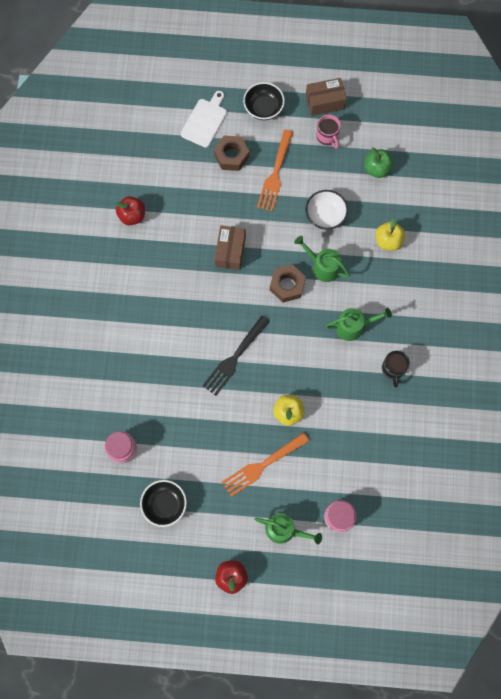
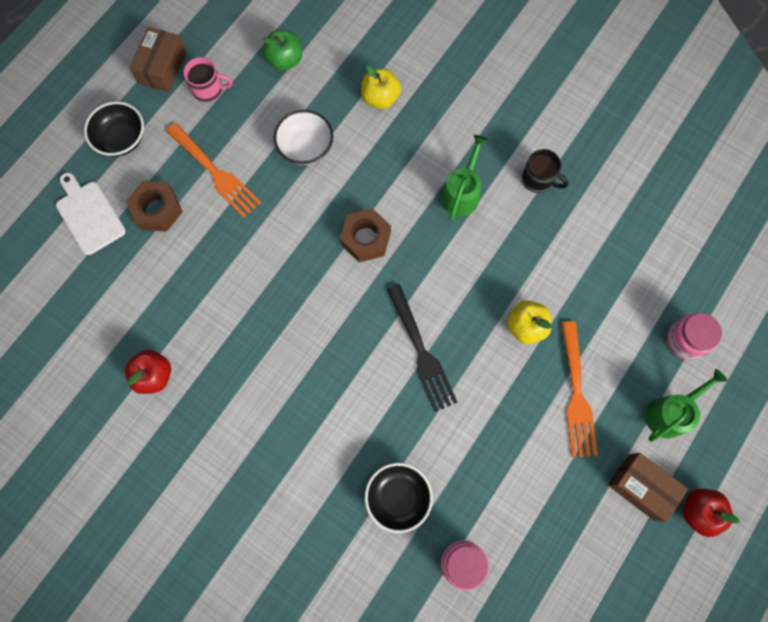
camera: 60 degrees left, 0 degrees up
(165, 504) = (565, 546): black bowl -> black bowl (398, 497)
(230, 251) = (280, 280): brown box -> brown box (641, 487)
(323, 266) = (367, 185): green watering can -> none

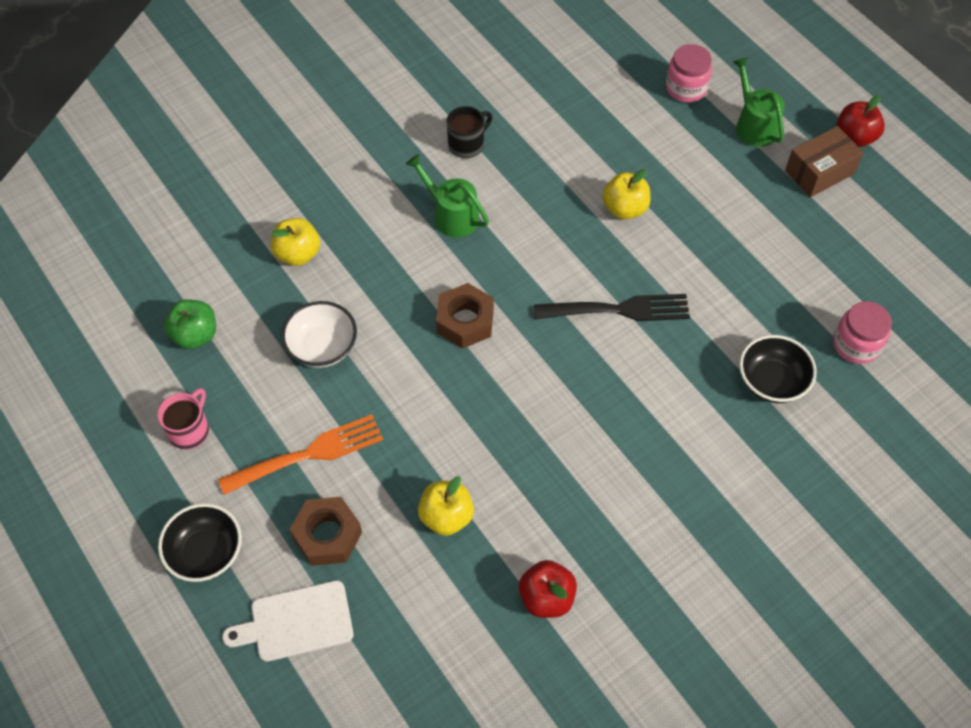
camera: 70 degrees left, 15 degrees down
(162, 67) = (129, 475): brown box -> none
(196, 283) = (446, 516): none -> yellow apple
(576, 394) = (711, 191): orange fork -> none

